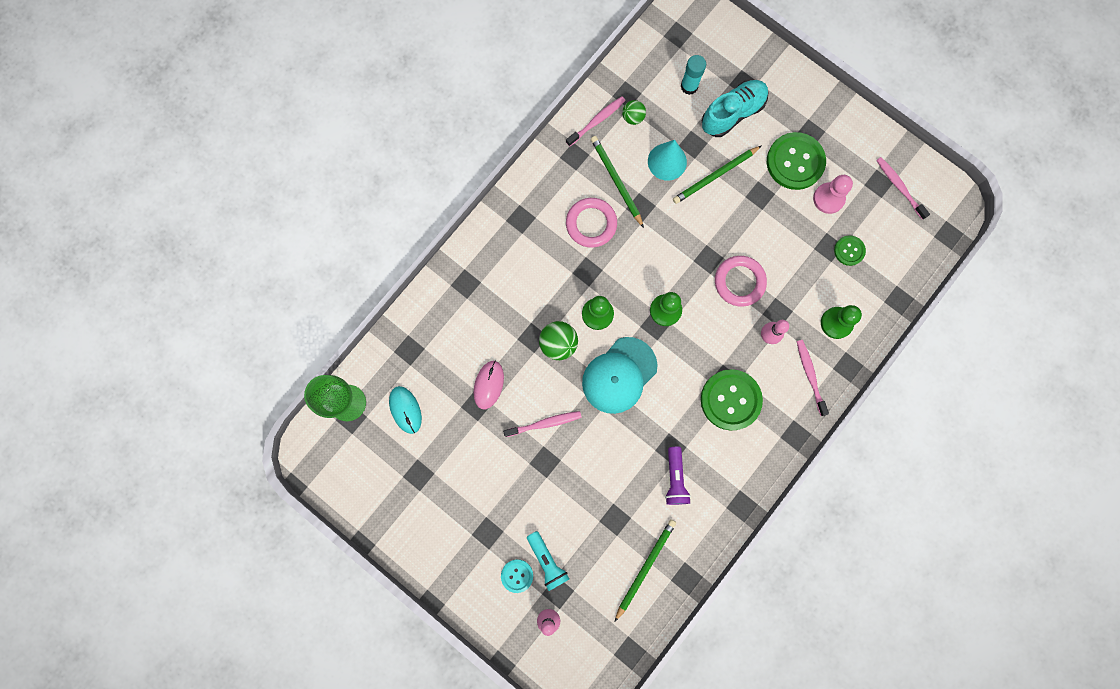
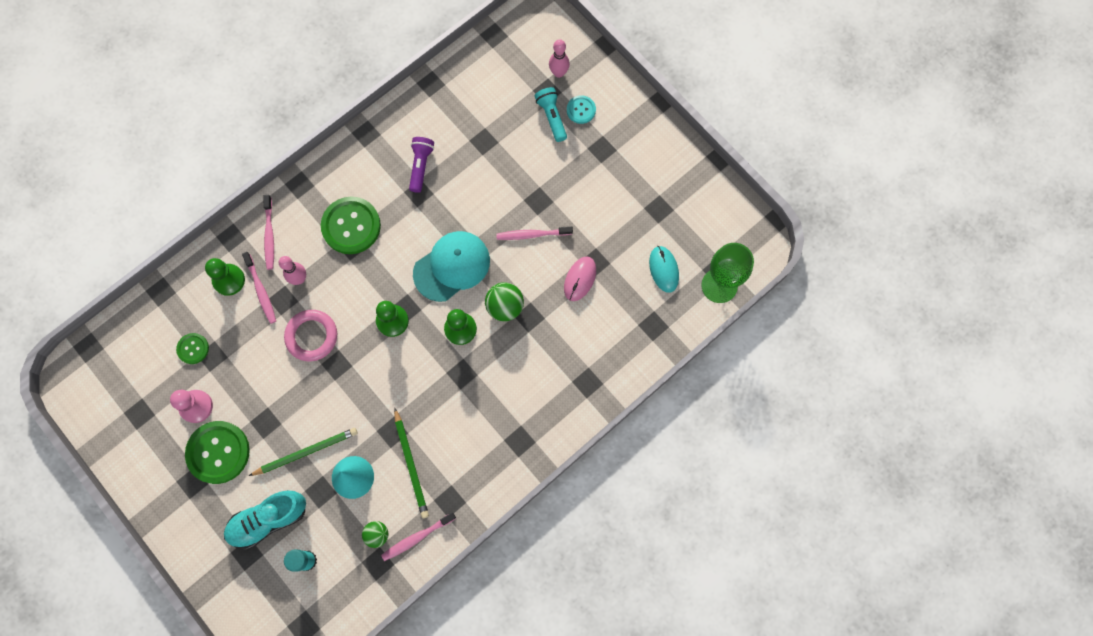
camera: 170 degrees left, 5 degrees down
(591, 224) = (447, 423): pink ring -> none
(645, 567) = (465, 98): green pencil -> none
(899, 187) = (120, 406): pink toothbrush -> pink toothbrush (261, 290)

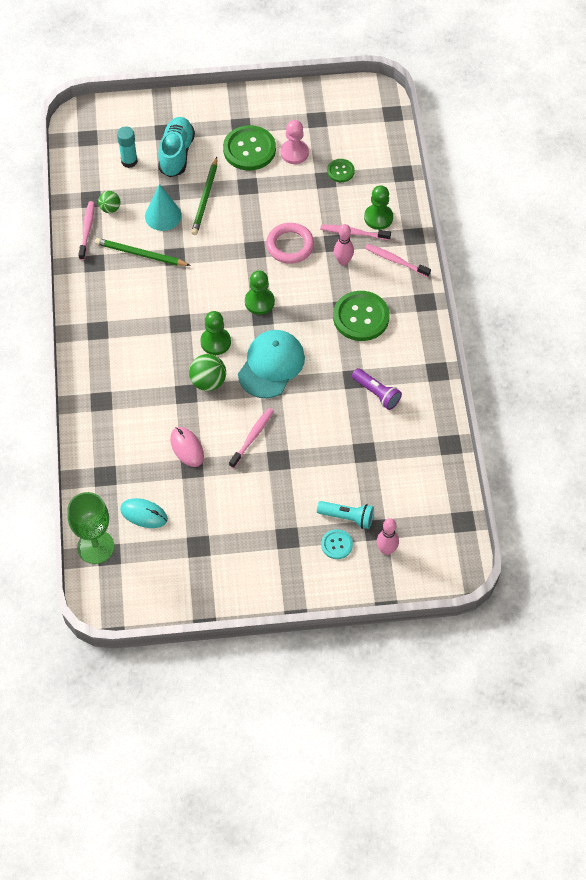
camera: 125 degrees right, 15 degrees down
(452, 266) = (271, 365): turquoise cap -> turquoise cap turned 150 degrees counterclockwise

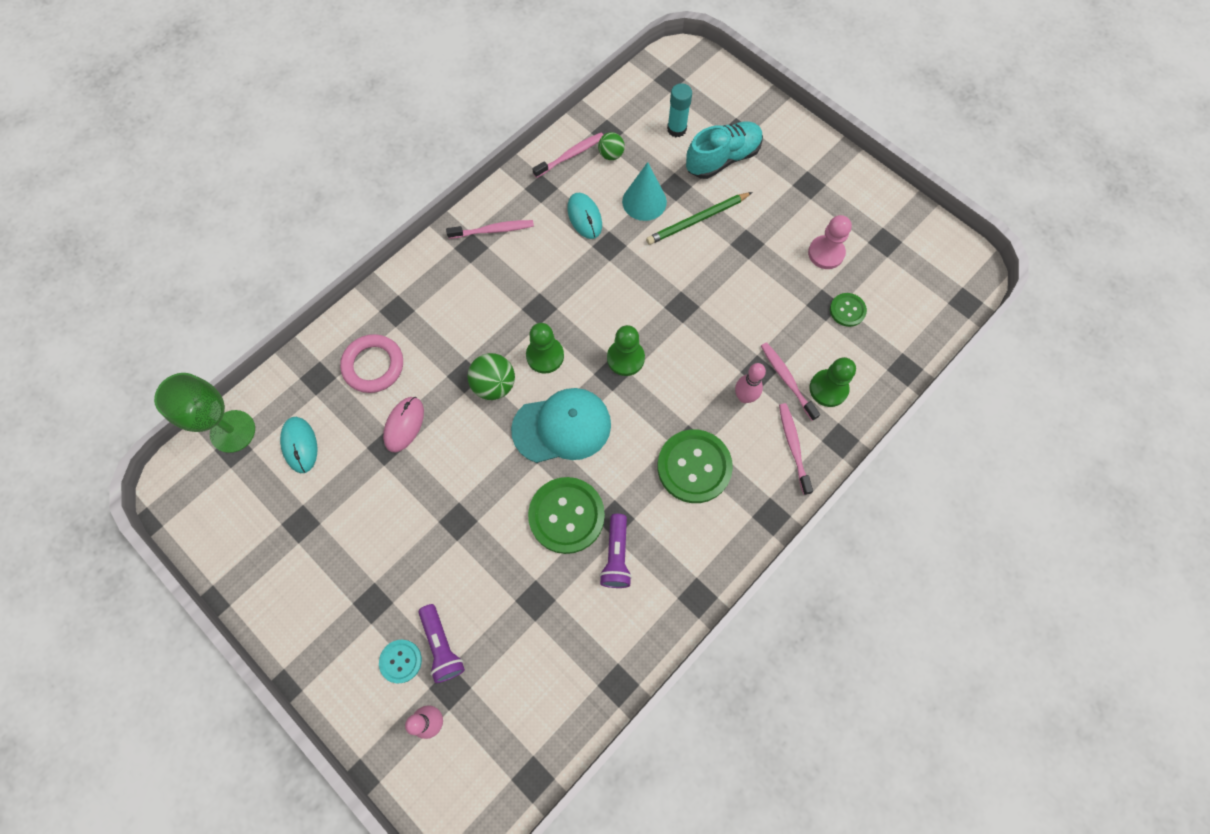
camera: 50 degrees right, 10 degrees up
(140, 254) = (584, 217): green pencil -> turquoise mouse
(249, 149) = (789, 212): green button -> green button (566, 515)
(252, 437) = (464, 475): pink toothbrush -> pink toothbrush (493, 230)
(290, 245) = (716, 334): pink ring -> pink ring (373, 365)
(347, 517) = (442, 646): turquoise flashlight -> purple flashlight

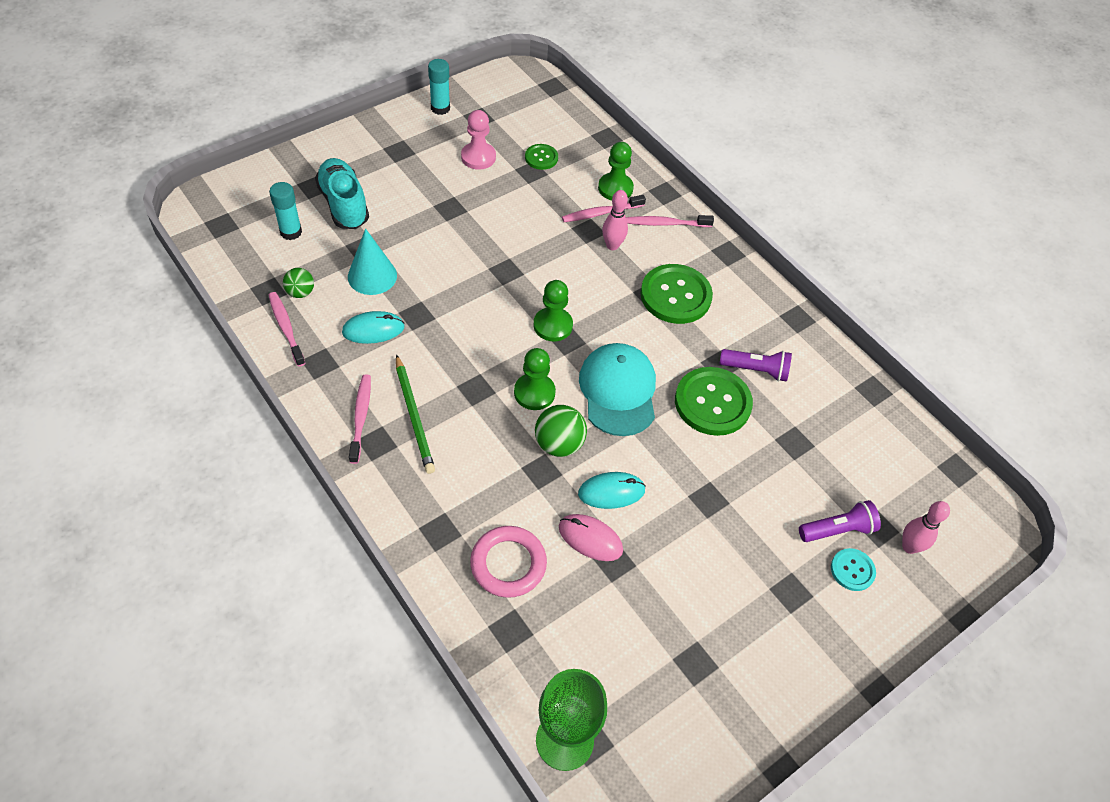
camera: 85 degrees left, 15 degrees down
(300, 445) = (597, 657): turquoise mouse -> turquoise mouse (611, 492)
(697, 220) = (410, 239): green pencil -> green pencil (414, 416)
(884, 205) = (440, 108): none -> turquoise glue stick

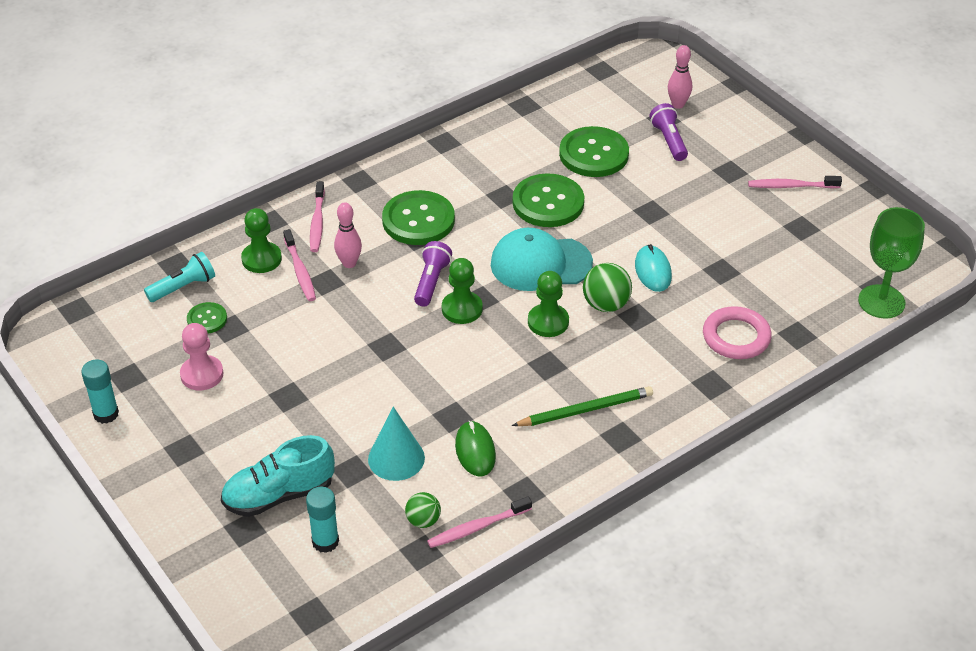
camera: 85 degrees left, 10 degrees down
(361, 417) = (591, 451): pink toothbrush -> pink toothbrush (791, 186)
(373, 330) = (475, 451): turquoise mouse -> green mouse
(579, 143) = (183, 287): none -> turquoise flashlight
(590, 539) = (702, 285): pink mouse -> none
(756, 370) = (508, 173): purple flashlight -> purple flashlight (431, 282)
(799, 450) = (593, 154): none -> green button
(852, 570) = (704, 137): turquoise button -> none

